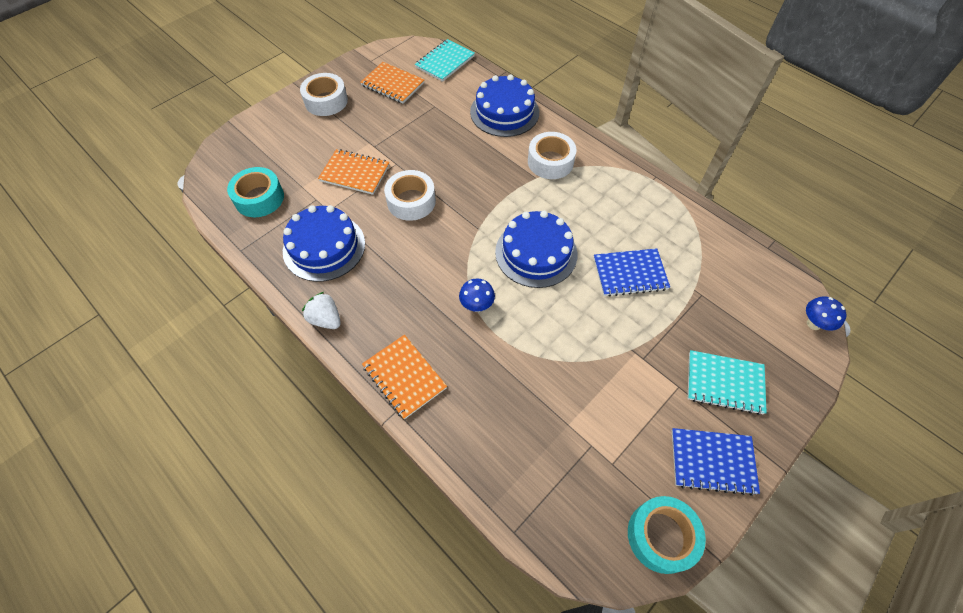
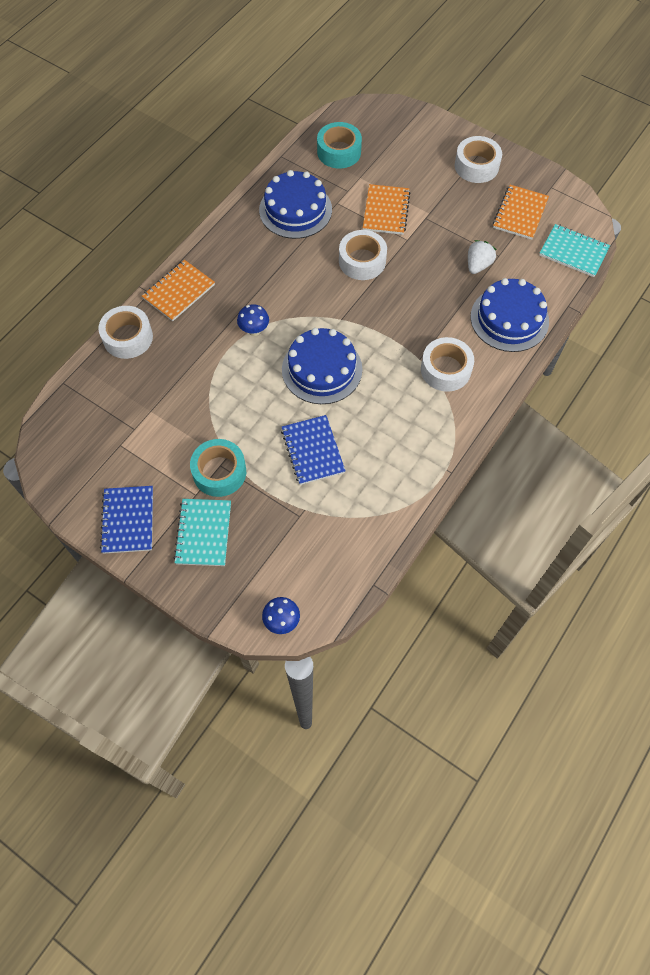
camera: 80 degrees right, 5 degrees up
(326, 319) = (224, 229): white strawberry -> white strawberry (478, 265)
(459, 442) = (128, 337): none -> white tape
(661, 536) = (65, 481): turquoise tape -> turquoise tape (219, 472)

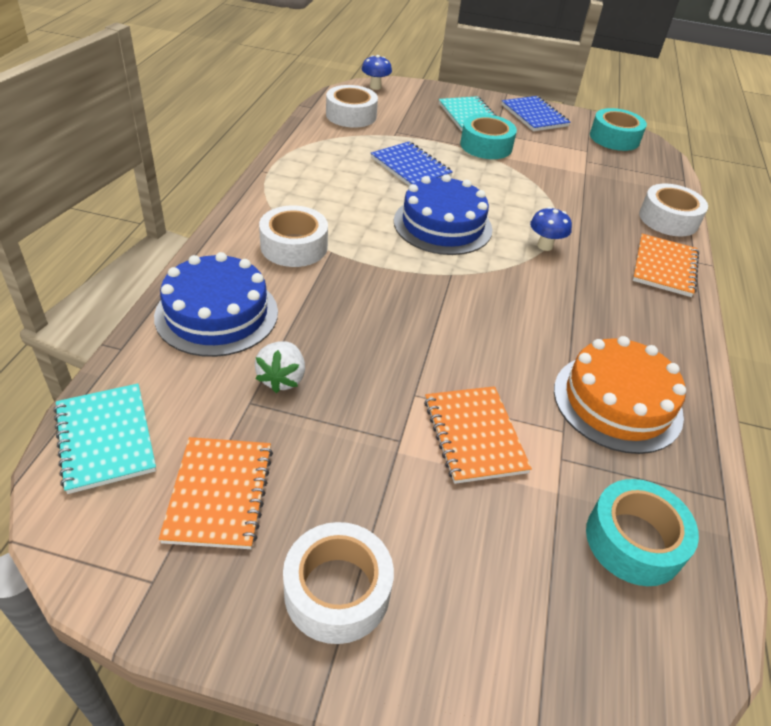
camera: 155 degrees right, 20 degrees down
(72, 461) = (614, 138): none -> turquoise tape
(295, 210) = (617, 402): blue cake -> orange cake
(362, 261) = (466, 347): white tape -> white tape (351, 115)
(573, 252) = (106, 439): turquoise notebook -> turquoise notebook turned 60 degrees clockwise

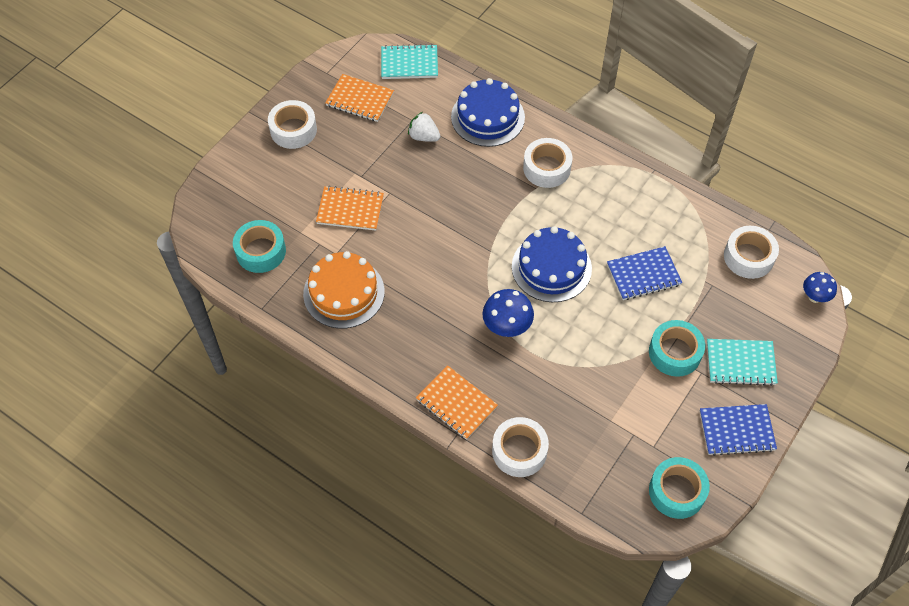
camera: 115 degrees right, 15 degrees up
(545, 246) = (507, 328): blue mushroom -> blue mushroom, size x1.52

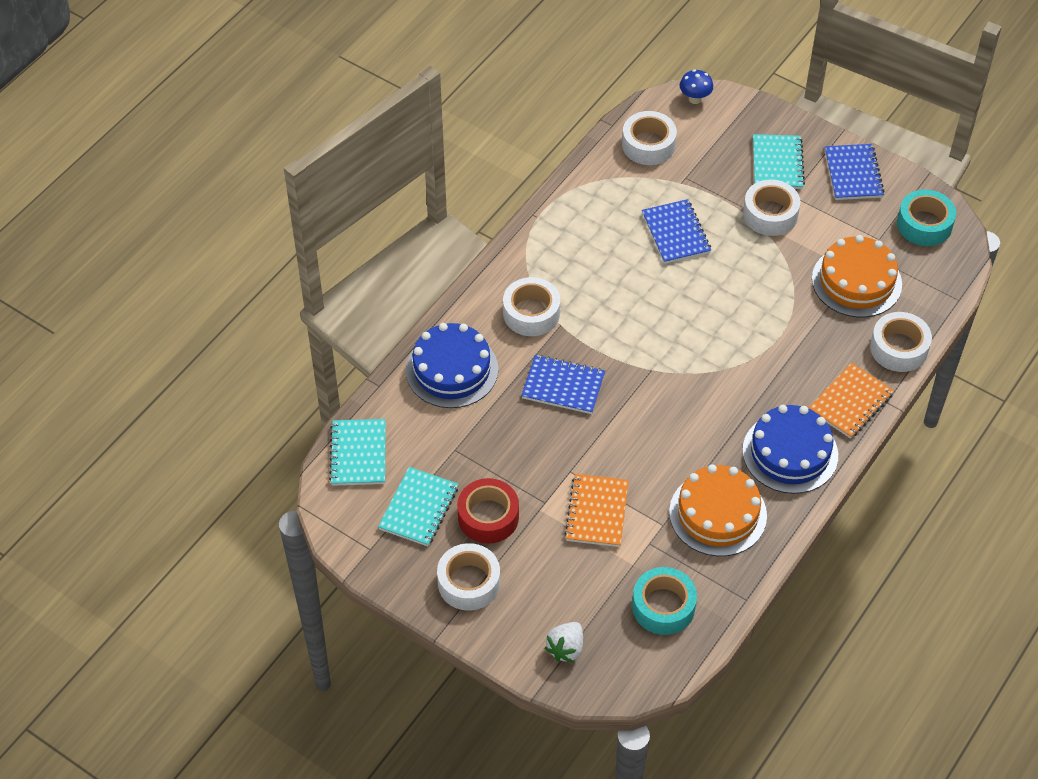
camera: 90 degrees left, 5 degrees down
(350, 141) = (488, 517): none -> red tape
(360, 99) = (418, 508): orange notebook -> turquoise notebook
(424, 136) = (482, 436): white strawberry -> white strawberry (566, 648)
(472, 189) = (563, 386): none -> blue notebook
(507, 328) = (752, 356): blue mushroom -> none
(551, 267) = (671, 313): blue cake -> blue cake (790, 453)
(598, 421) = (856, 281): none -> orange cake
(675, 352) = (770, 214): turquoise tape -> white tape

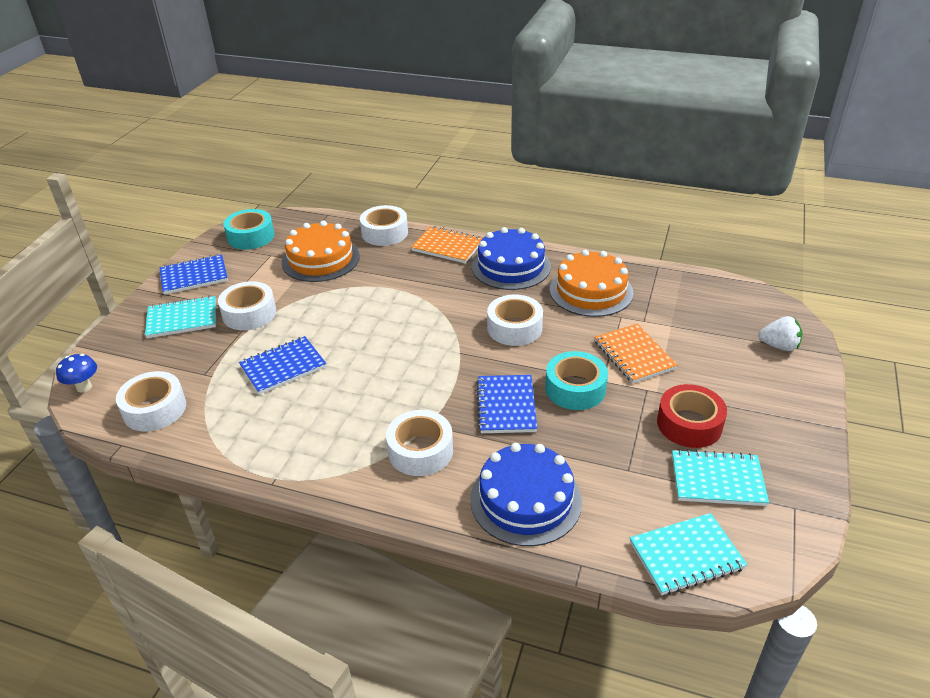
camera: 105 degrees left, 15 degrees down
(469, 582) = (769, 420): white tape -> white tape (514, 328)
(597, 512) = (634, 355): orange notebook -> orange notebook turned 75 degrees clockwise
(663, 606) = (696, 303): turquoise tape -> turquoise tape (575, 388)

